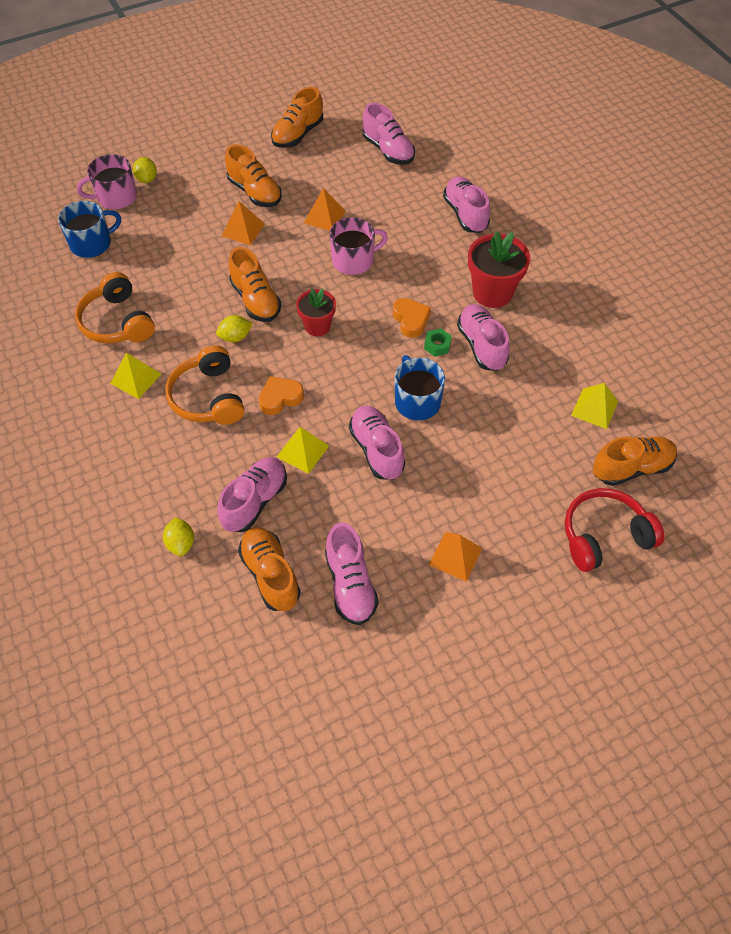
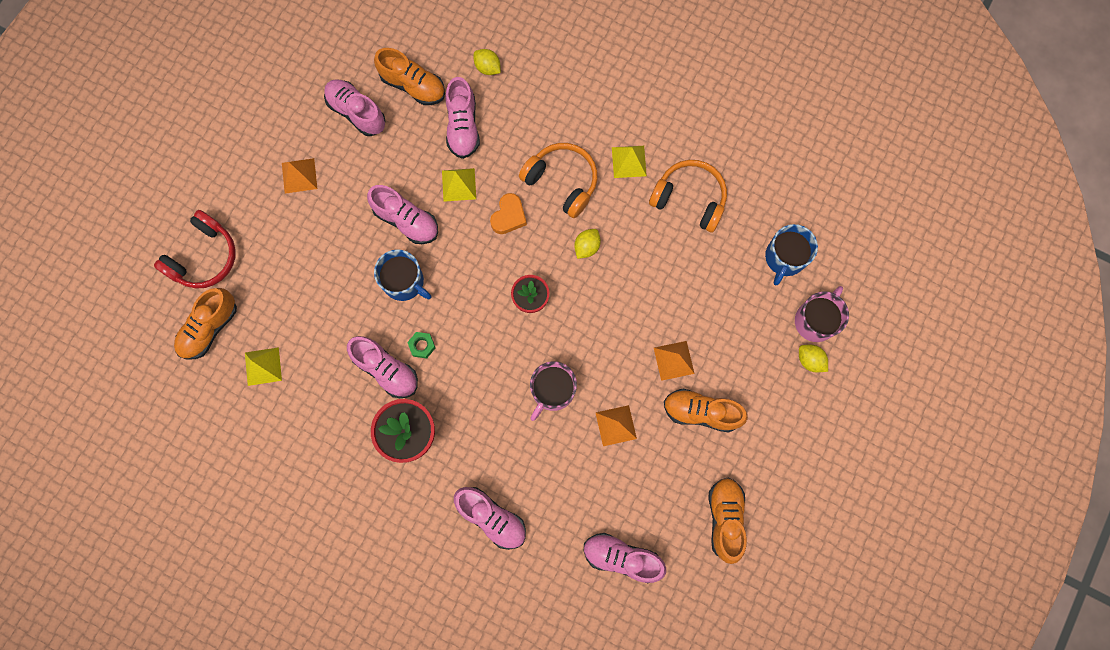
camera: 145 degrees right, 20 degrees up
(255, 300) = (600, 293): orange shoe -> none
(411, 320) = (460, 358): orange heart -> none

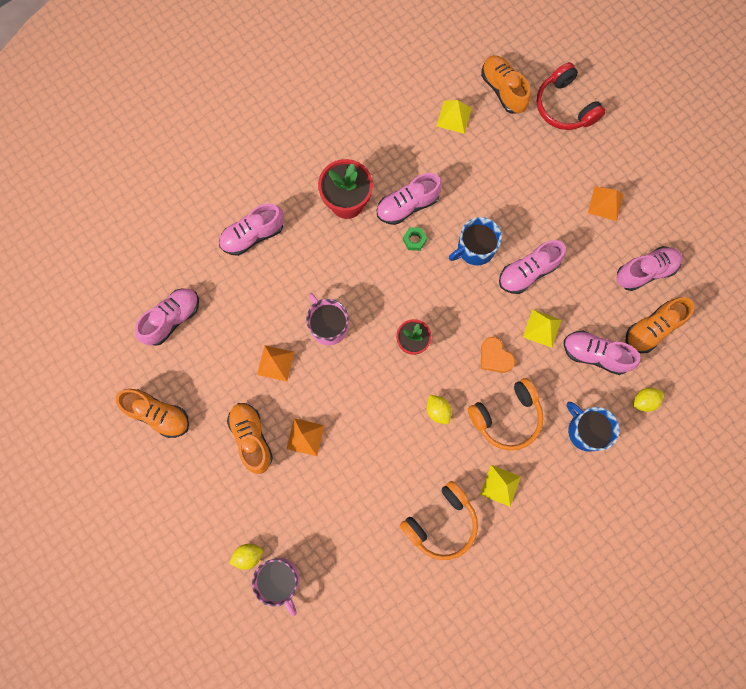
camera: 115 degrees right, 0 degrees up
(701, 412) = (251, 438): orange shoe -> orange shoe turned 60 degrees counterclockwise
(785, 258) = (348, 582): blue mug -> blue mug (586, 430)

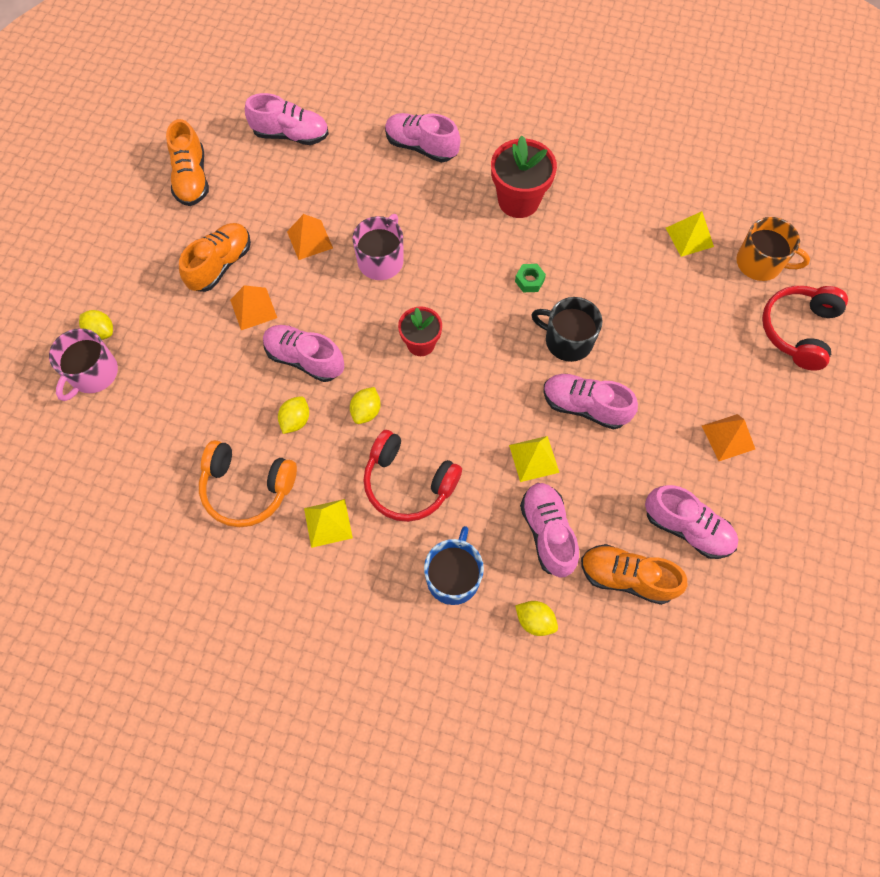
camera: 55 degrees right, 10 degrees down
(407, 205) = (560, 253): pink shoe -> pink shoe (305, 359)
(413, 461) = (295, 420): none -> yellow lemon
(475, 248) = (567, 340): blue mug -> black mug
(494, 357) = (465, 431): orange heart -> none
(503, 90) = (760, 263): orange shoe -> orange mug
(506, 417) = (408, 483): orange headphones -> red headphones

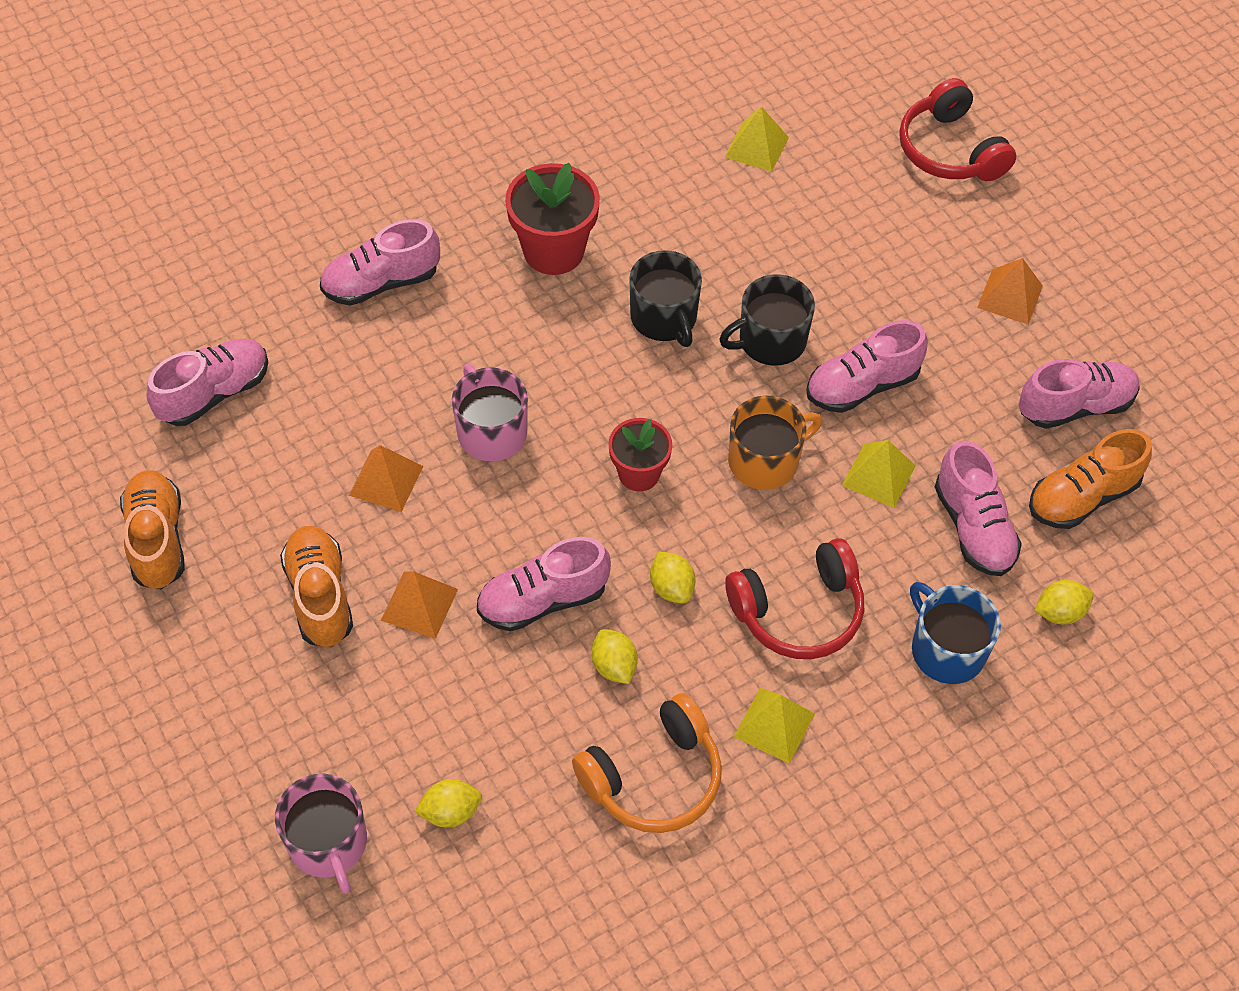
camera: 50 degrees left, 10 degrees down
(101, 331) = (276, 793): yellow lemon -> yellow lemon (450, 812)
(192, 178) = (157, 540): orange shoe -> orange shoe turned 135 degrees counterclockwise
(529, 281) = (664, 318): green nut -> black mug
(547, 532) = (973, 527): pink shoe -> pink shoe turned 135 degrees counterclockwise
(760, 263) = (846, 117): orange mug -> orange mug (765, 461)

